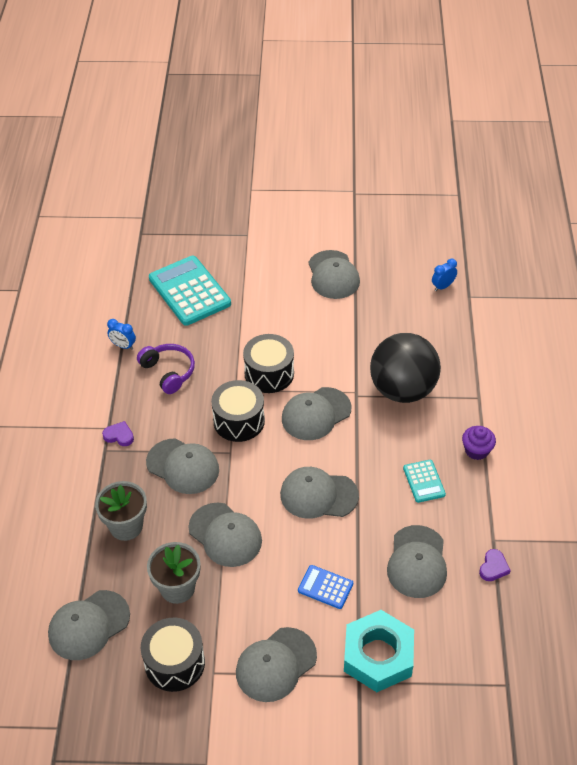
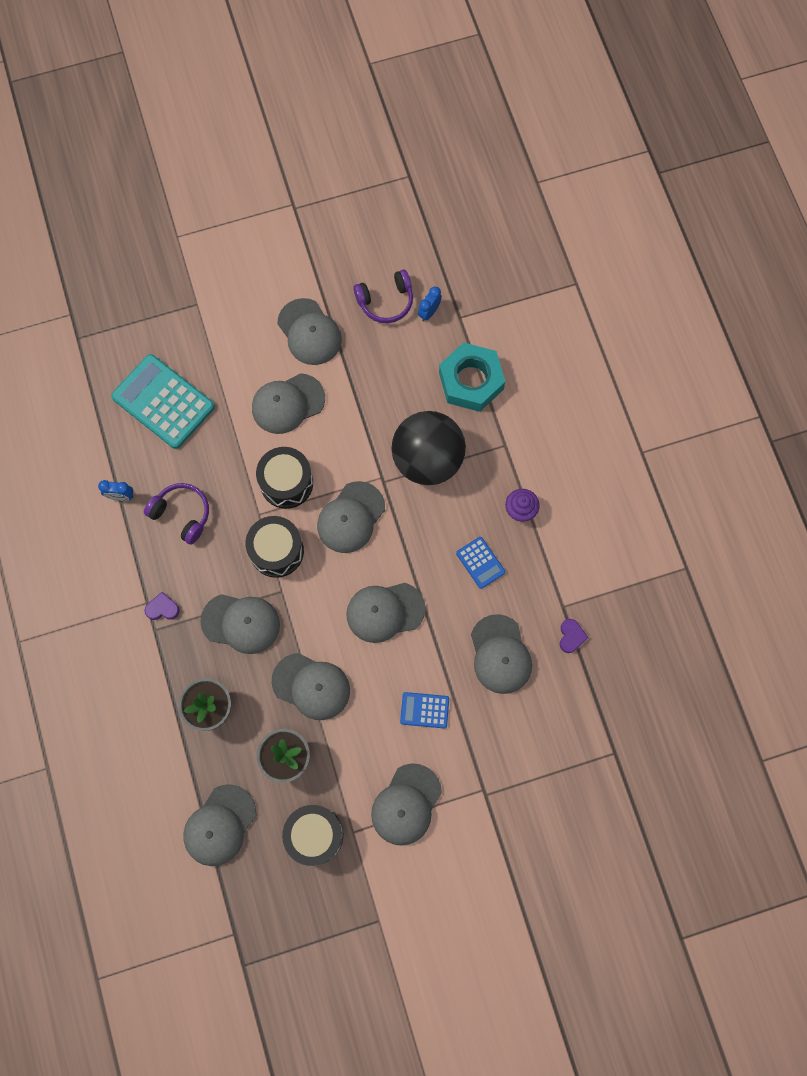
camera: 20 degrees left, 25 degrees up
(294, 318) = (288, 404): none -> grey cap
(378, 655) = (494, 763): turquoise nut -> turquoise nut (471, 381)
(407, 270) = (386, 301): none -> purple headphones
(424, 481) = (480, 562): turquoise calculator -> blue calculator

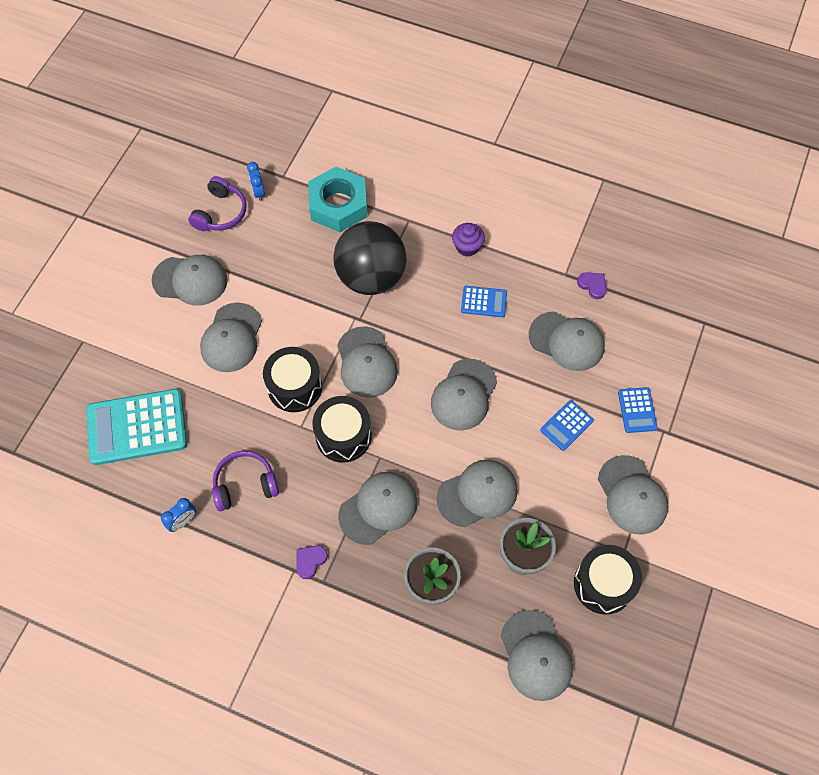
camera: 50 degrees left, 10 degrees down
(484, 755) = (637, 410): none -> blue calculator

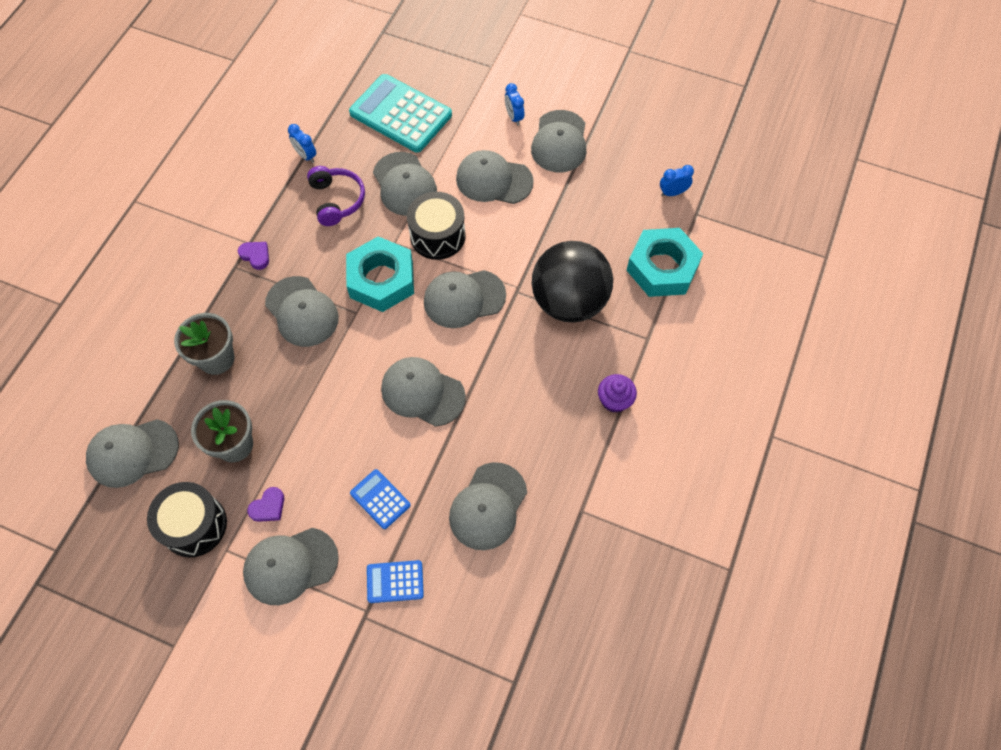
camera: 90 degrees right, 0 degrees up
(137, 427) = (400, 114): turquoise calculator -> turquoise calculator turned 45 degrees counterclockwise
(154, 320) = (514, 117): none -> blue clock
(220, 213) = (643, 161): purple headphones -> none
(343, 436) = (381, 279): black drum -> turquoise nut
(477, 494) = (308, 403): grey cap -> grey cap (404, 184)
(484, 302) = (540, 416): blue calculator -> none
(592, 285) = (566, 543): purple heart -> purple heart (268, 507)

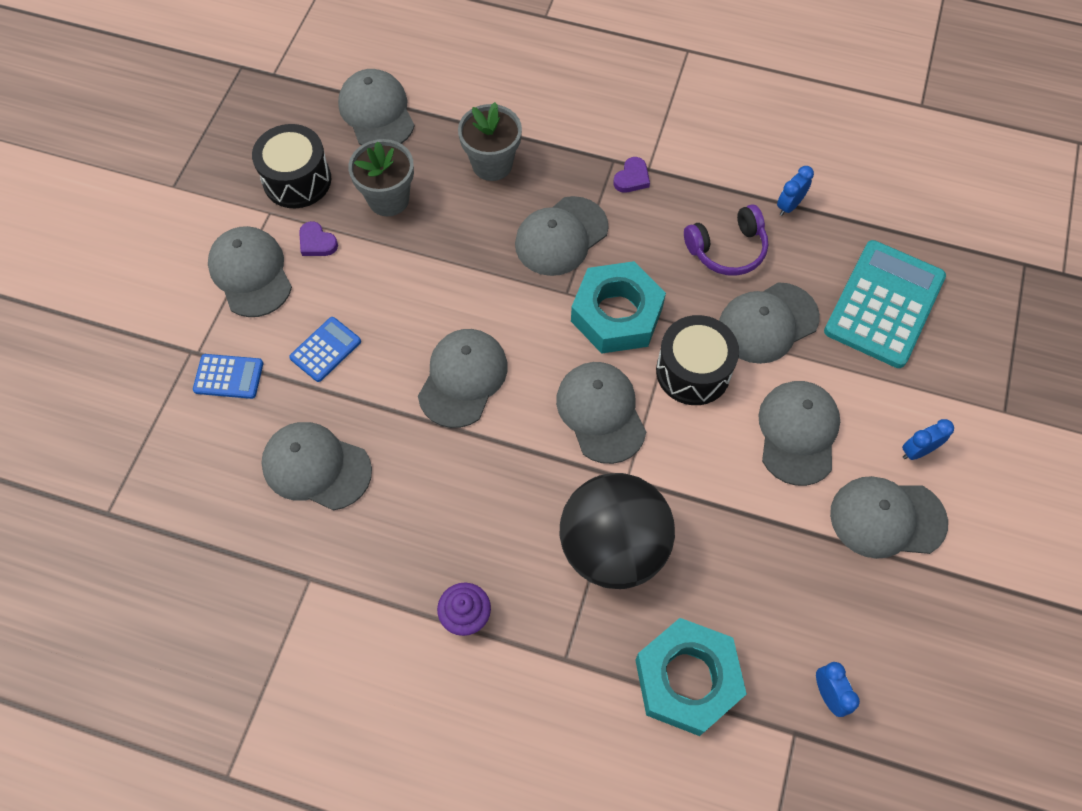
camera: 85 degrees right, 0 degrees up
(395, 582) = (228, 377): blue calculator -> blue calculator turned 105 degrees clockwise

